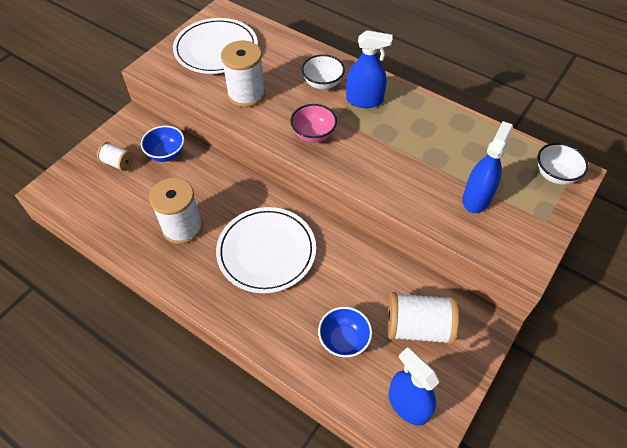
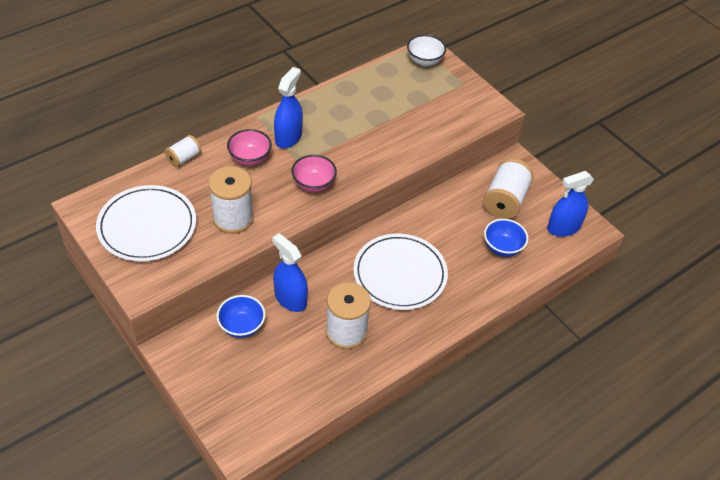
camera: 75 degrees left, 5 degrees down
(118, 163) = (233, 373): white spool -> white spool (184, 158)
(322, 83) = (250, 158): white bowl -> pink bowl
(476, 198) = (428, 110): blue spray bottle -> blue spray bottle (290, 298)

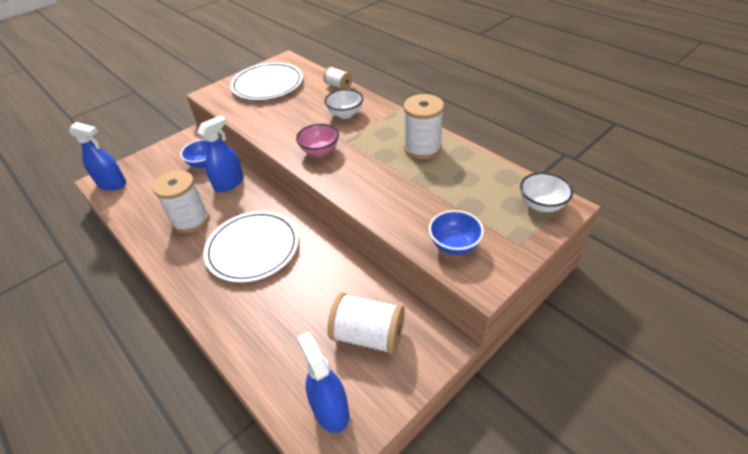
camera: 90 degrees right, 5 degrees down
(233, 218) = (276, 117): white spool -> white spool (422, 148)
(250, 158) = (345, 114): pink bowl -> white bowl
(288, 137) = (377, 129): blue spray bottle -> blue spray bottle (112, 184)
(502, 248) = (291, 336): blue bowl -> blue bowl (454, 245)

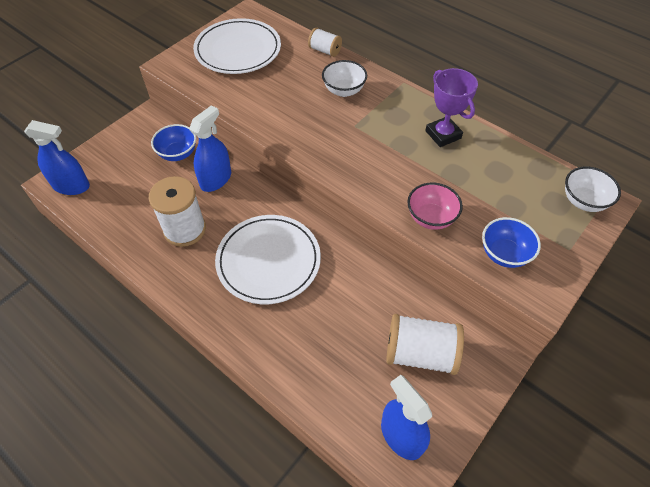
camera: 10 degrees left, 10 degrees up
(320, 151) = (328, 142): pink bowl -> pink bowl (431, 218)
(422, 148) = (443, 134): white spool -> purple trophy

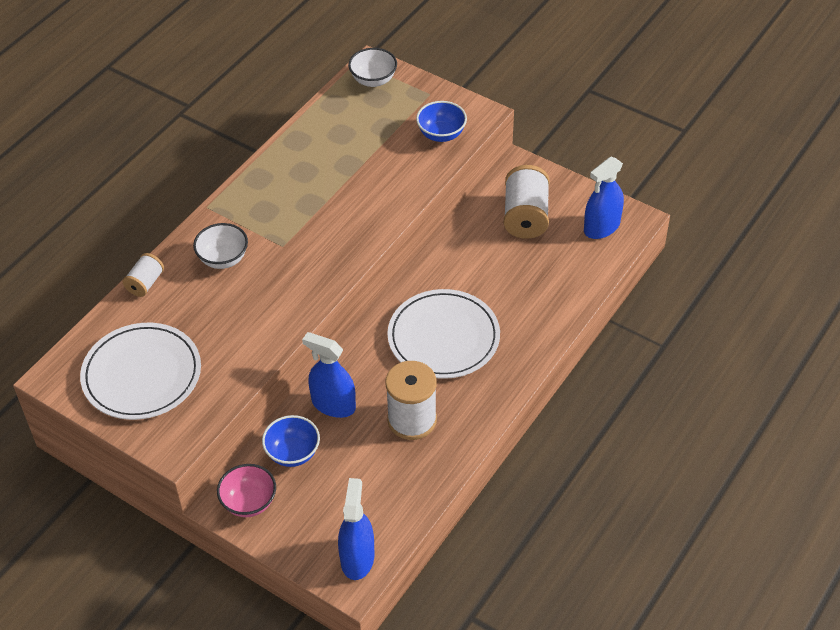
camera: 95 degrees left, 5 degrees down
(431, 218) = (407, 182): pink bowl -> pink bowl (249, 502)
(443, 134) = (292, 173): purple trophy -> none

